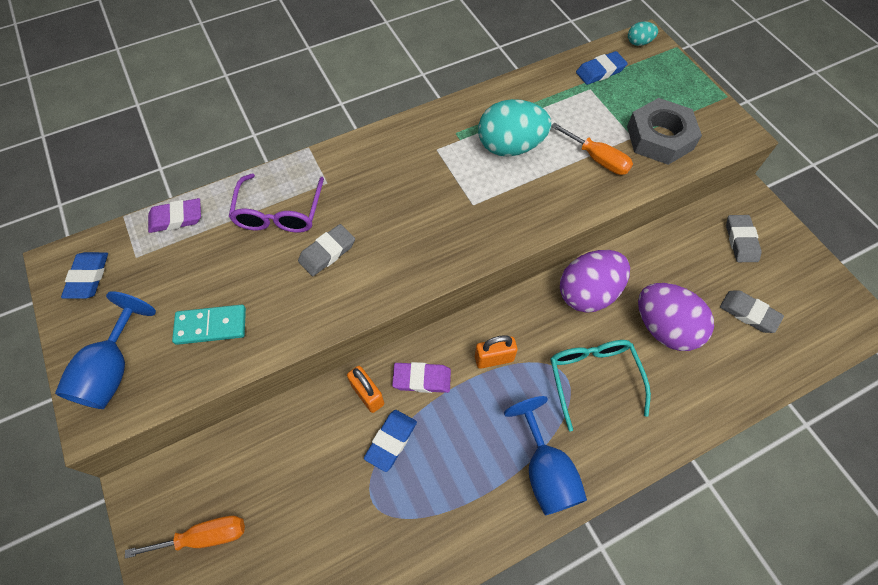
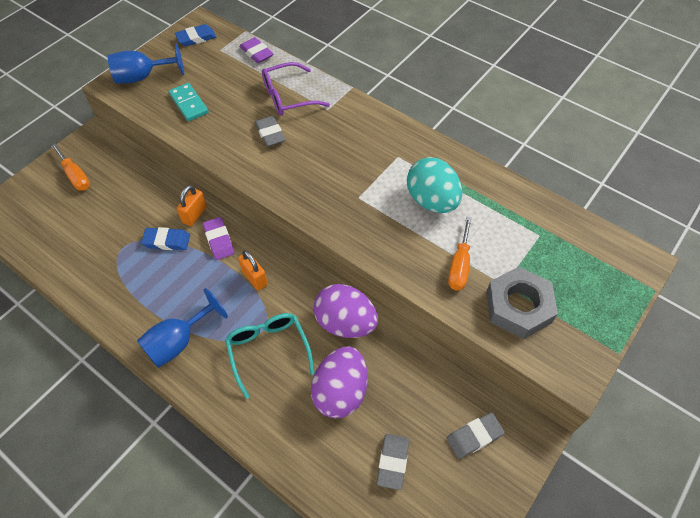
camera: 65 degrees right, 5 degrees down
(327, 252) = (270, 134): grey eraser -> grey eraser turned 45 degrees clockwise
(593, 378) = (268, 350): turquoise glasses -> turquoise glasses turned 75 degrees counterclockwise
(600, 71) = (568, 236): blue eraser -> none
(639, 43) = (633, 256): turquoise egg -> none

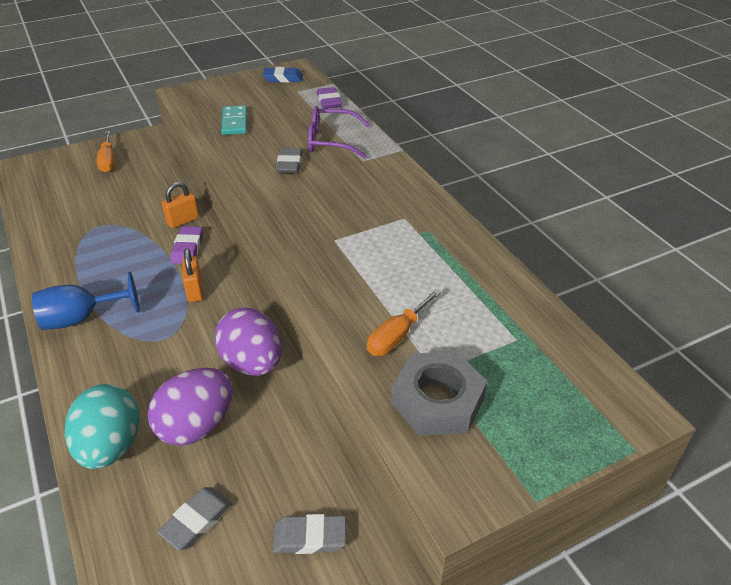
camera: 25 degrees right, 15 degrees down
(142, 77) = (211, 94): blue goblet -> none
(167, 241) = (141, 233): blue eraser -> none
(268, 350) = (156, 358): turquoise glasses -> none
(432, 201) = (411, 267): turquoise egg -> turquoise egg (110, 446)

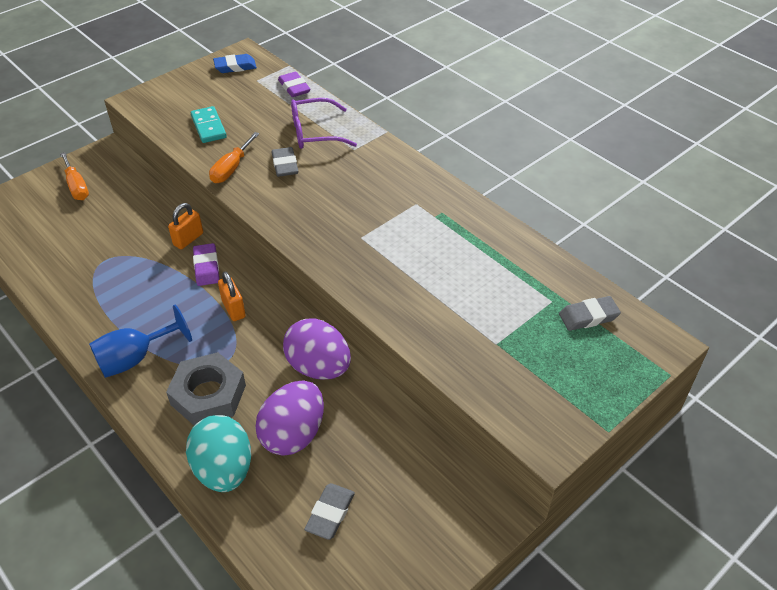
camera: 15 degrees left, 5 degrees up
(310, 537) = (429, 503): grey eraser -> grey eraser (588, 316)
(397, 336) = (452, 318): orange screwdriver -> orange screwdriver (231, 169)
(437, 400) = (506, 368): grey nut -> grey nut (208, 395)

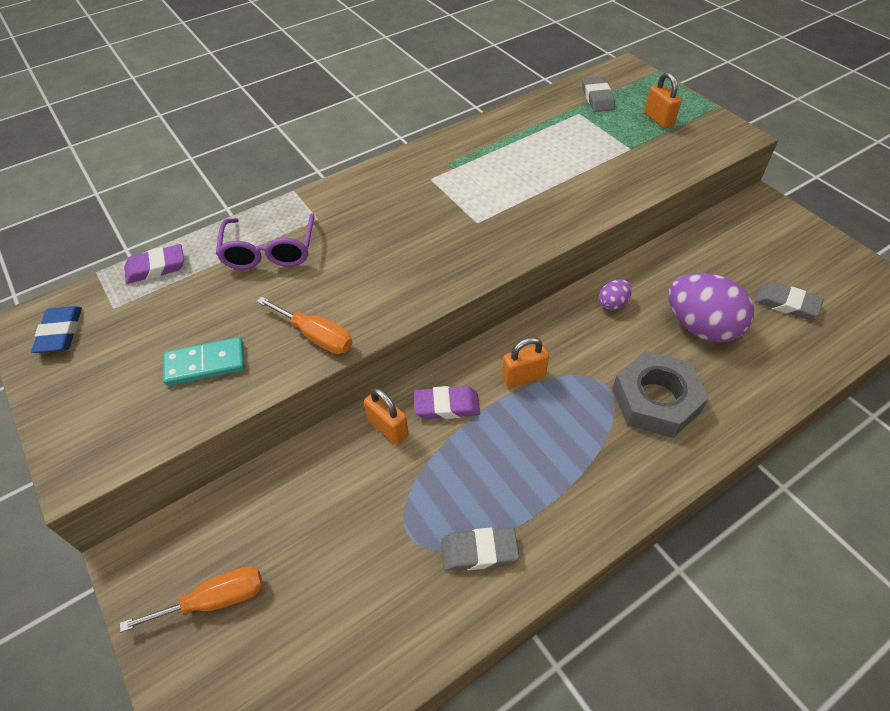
camera: 80 degrees left, 5 degrees up
(135, 358) = (602, 481): blue goblet -> none
(224, 469) = (753, 385): turquoise egg -> none
(285, 165) = (327, 281): grey eraser -> grey eraser (479, 551)
(318, 367) = (613, 304): purple egg -> purple egg, size x0.47
(560, 370) = (658, 119): none -> orange padlock

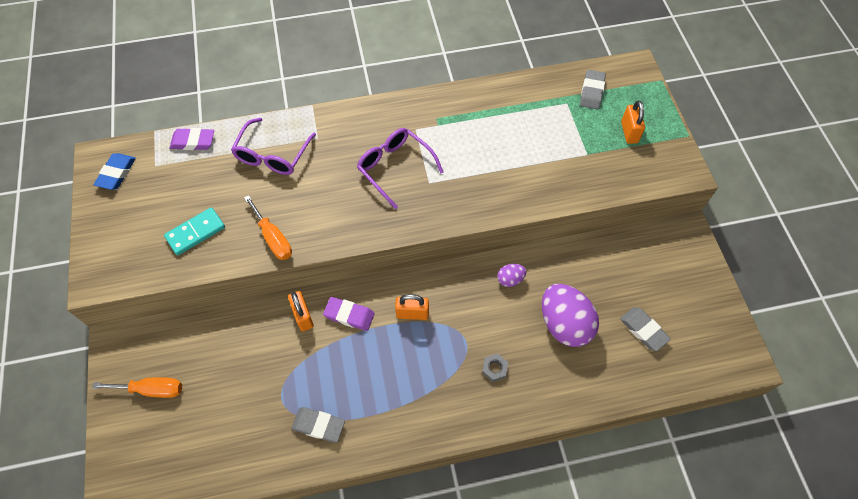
camera: 20 degrees right, 10 degrees up
(205, 364) = (195, 232): turquoise domino -> turquoise domino turned 45 degrees counterclockwise
(428, 220) = (395, 167): none -> purple glasses
(656, 400) = (494, 368): grey nut -> grey nut, size x0.41

